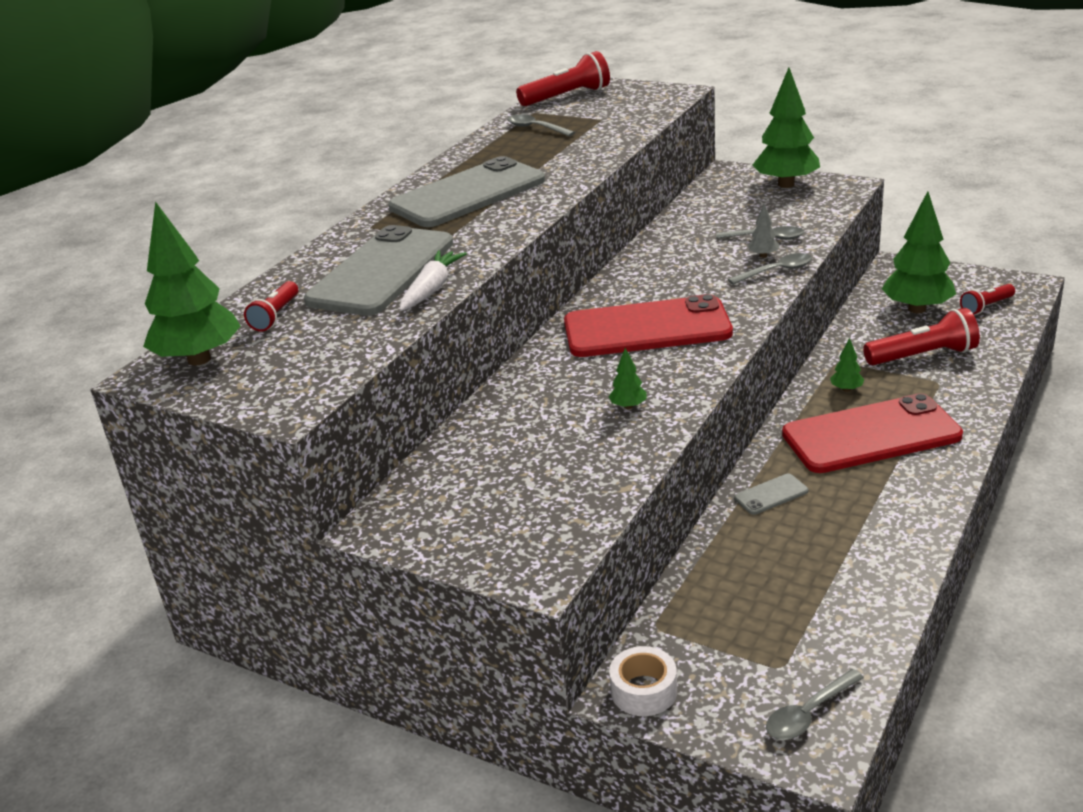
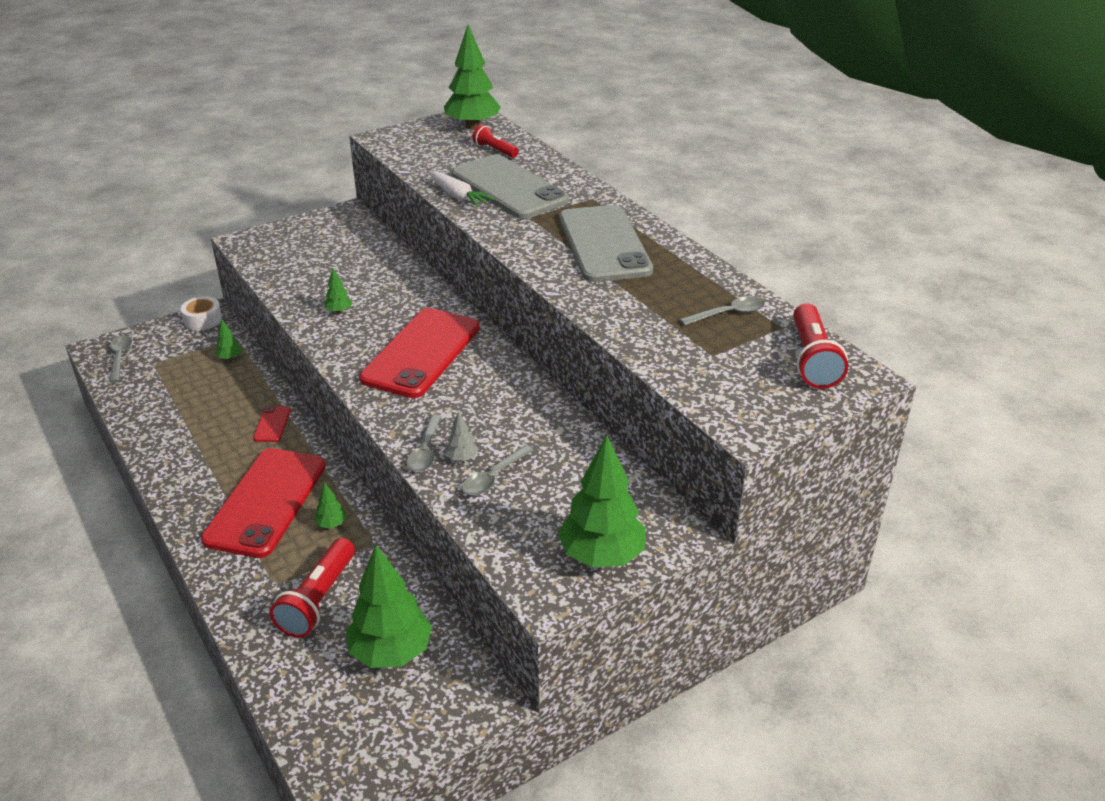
camera: 115 degrees right, 5 degrees up
(698, 602) = (230, 358): none -> green tree
(771, 494) = (272, 424): grey phone -> red phone
(986, 307) = (336, 708): red flashlight -> none

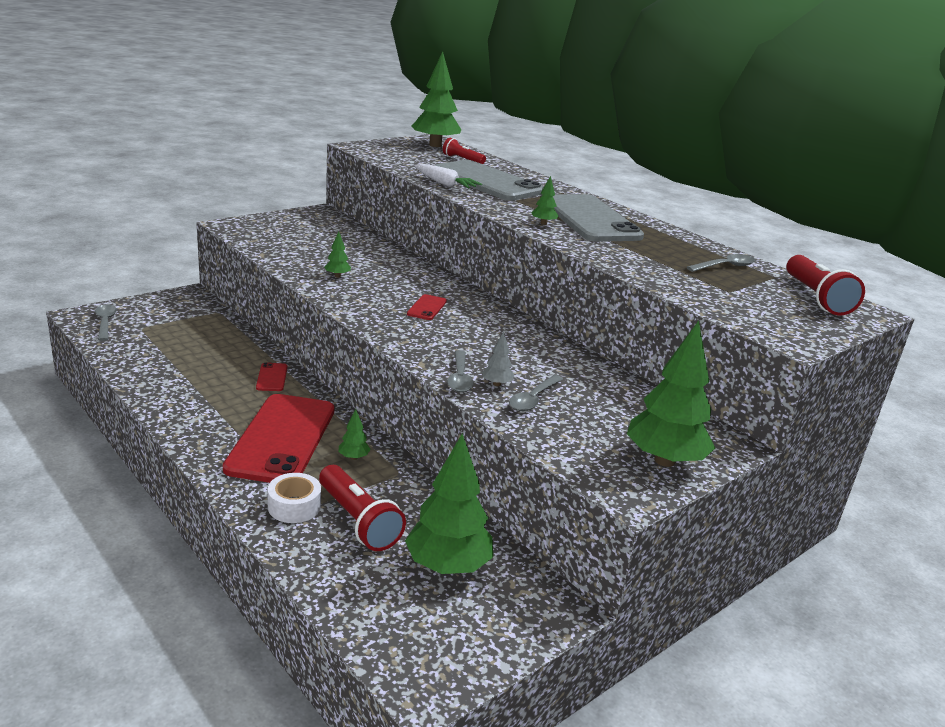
camera: 10 degrees left, 10 degrees down
(203, 320) = (183, 297): white tape -> white tape (294, 506)
(230, 358) = (217, 326): green tree -> green tree (543, 223)
(318, 599) = (358, 521): red flashlight -> red flashlight turned 45 degrees counterclockwise
(421, 353) = (427, 308): red phone -> red phone, size x0.40

